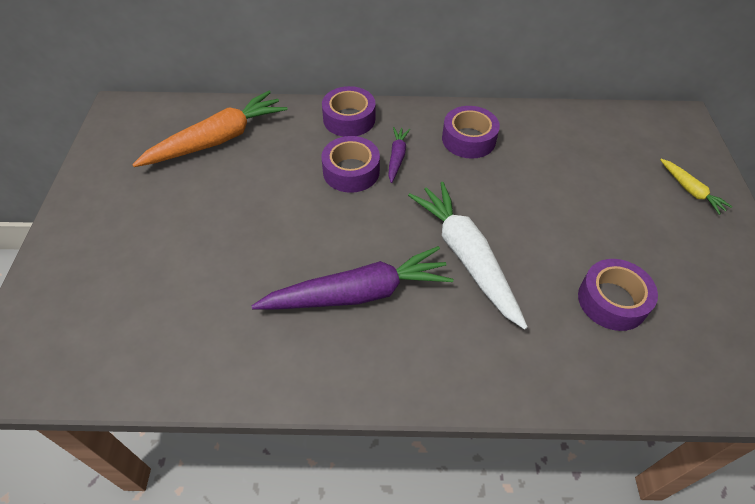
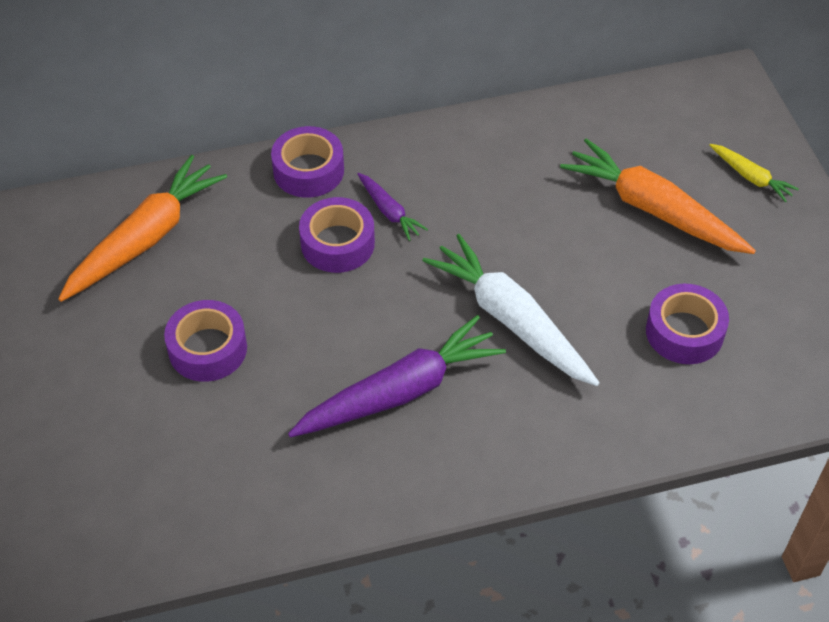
camera: 15 degrees left, 0 degrees up
(397, 157) = (389, 211): purple carrot -> purple carrot turned 150 degrees clockwise
(468, 139) = (472, 166): purple tape -> purple tape (207, 349)
(604, 198) = (653, 209): none -> orange carrot

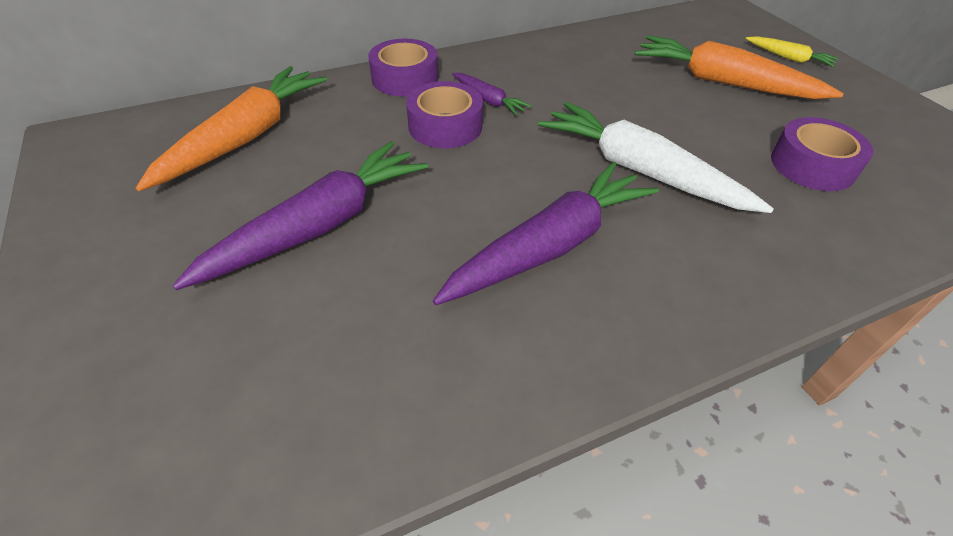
camera: 10 degrees left, 5 degrees down
(207, 349) = (319, 226): purple tape -> purple carrot

